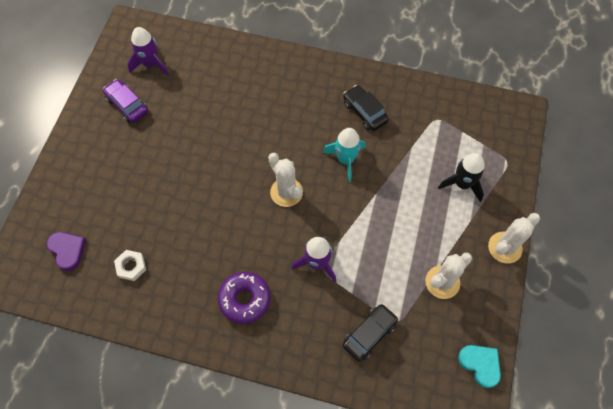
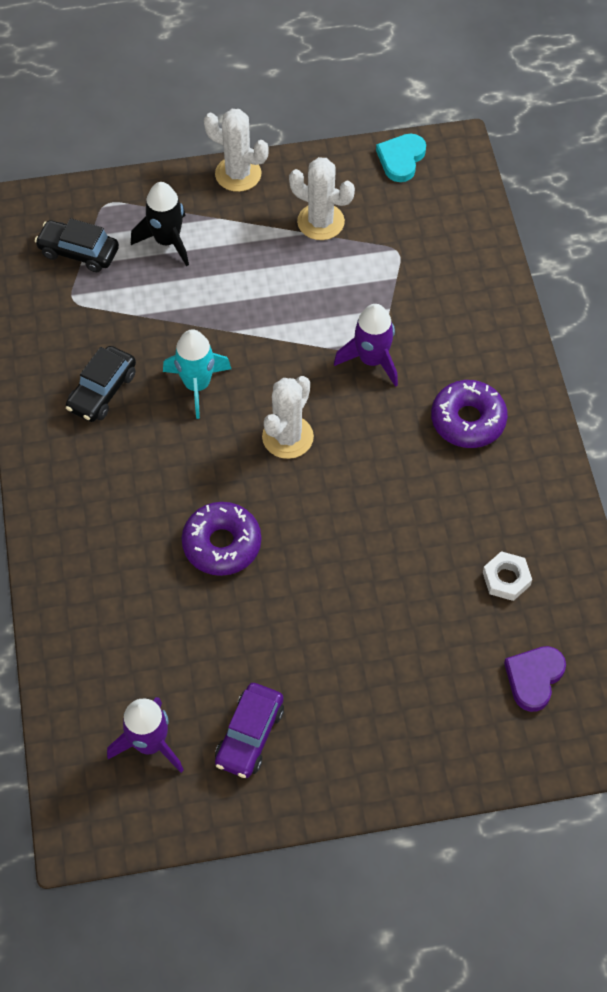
camera: 115 degrees left, 5 degrees down
(237, 133) = (222, 544): none -> purple donut
(369, 334) = (430, 272): black car -> black car (78, 252)

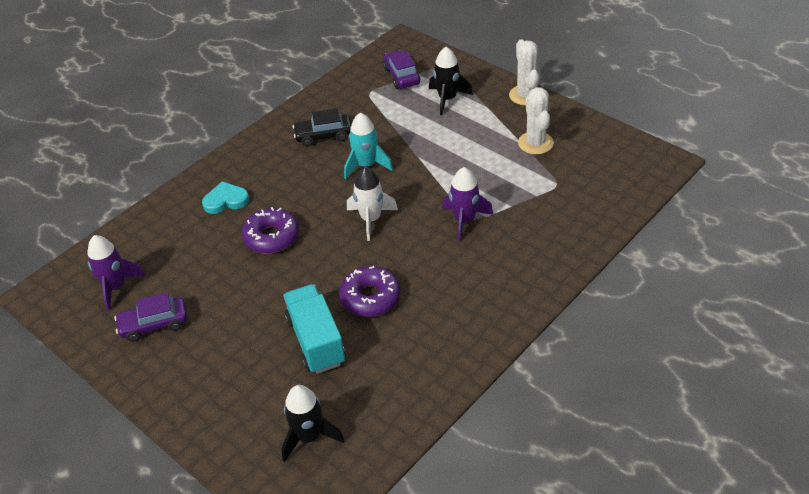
camera: 55 degrees right, 15 degrees down
(78, 252) = (401, 76): black car -> purple car
(287, 437) = (371, 219): white cactus -> white rocket
(401, 159) = (625, 146): turquoise heart -> turquoise heart (226, 200)
(416, 596) = (316, 341): none -> turquoise truck
(468, 420) = (471, 288): purple donut -> purple donut (370, 298)
(506, 579) = (371, 377): white nut -> none
(534, 678) = (309, 436): purple heart -> black rocket

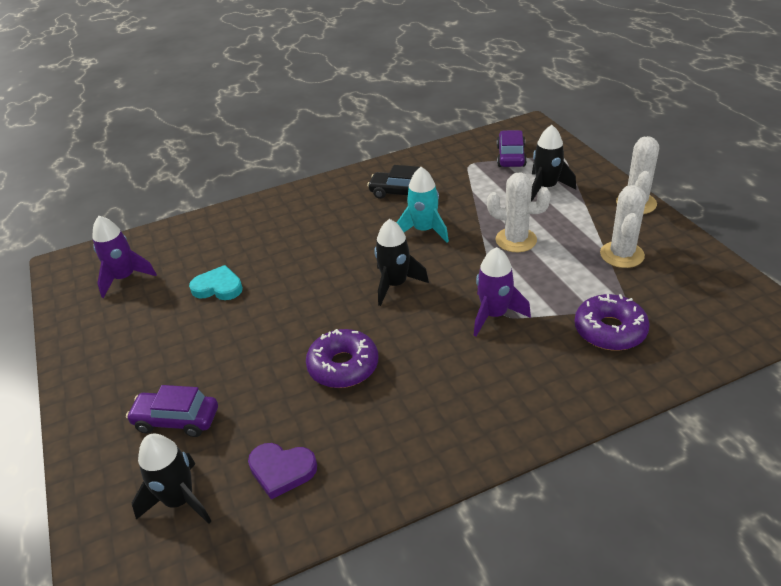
camera: 25 degrees right, 5 degrees down
(154, 324) = (128, 324): purple car -> purple car (176, 420)
(226, 200) = (272, 228): turquoise heart -> turquoise heart (218, 287)
(271, 237) = (289, 273): purple donut -> purple donut (610, 330)
(316, 341) = (259, 394): turquoise truck -> none
(371, 219) = (395, 284): white rocket -> black rocket
(373, 388) = (282, 470): none -> purple heart
(447, 153) = (516, 240): none -> white cactus

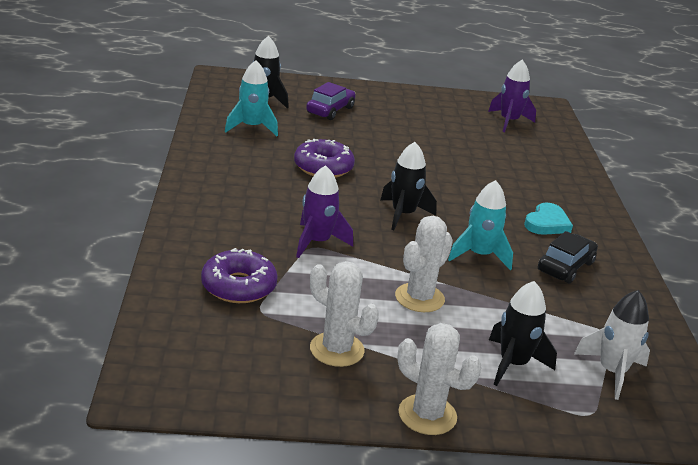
camera: 105 degrees right, 10 degrees down
(218, 287) = (466, 148): turquoise heart -> turquoise heart (547, 223)
(282, 470) = (251, 127): purple heart -> turquoise rocket
(511, 156) = (612, 372): purple car -> white rocket

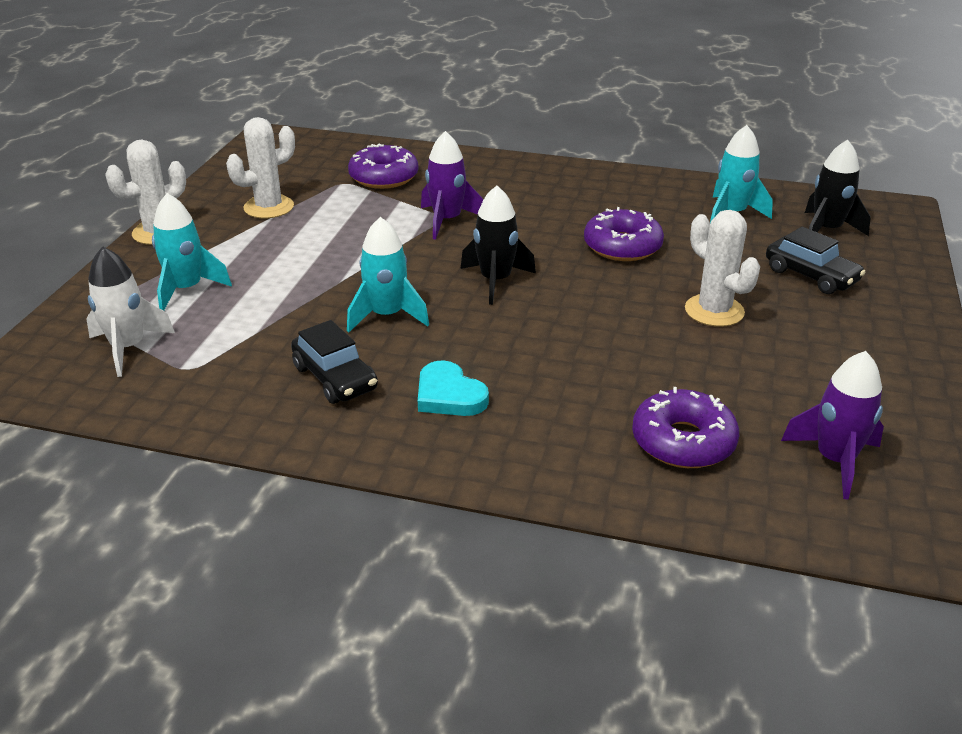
camera: 110 degrees right, 5 degrees up
(330, 110) = (811, 276): purple car -> black car
(419, 298) = (322, 260): white cactus -> white cactus (714, 311)
(513, 364) = (186, 289): black rocket -> turquoise rocket
(527, 155) = (683, 441): none -> purple donut

